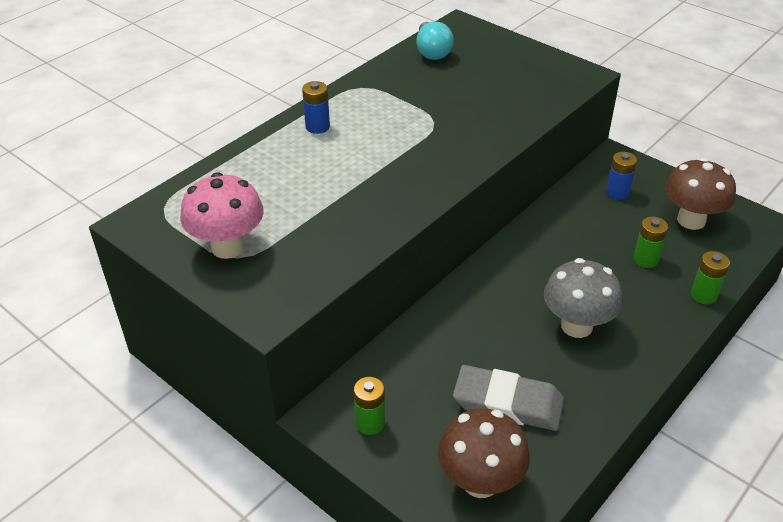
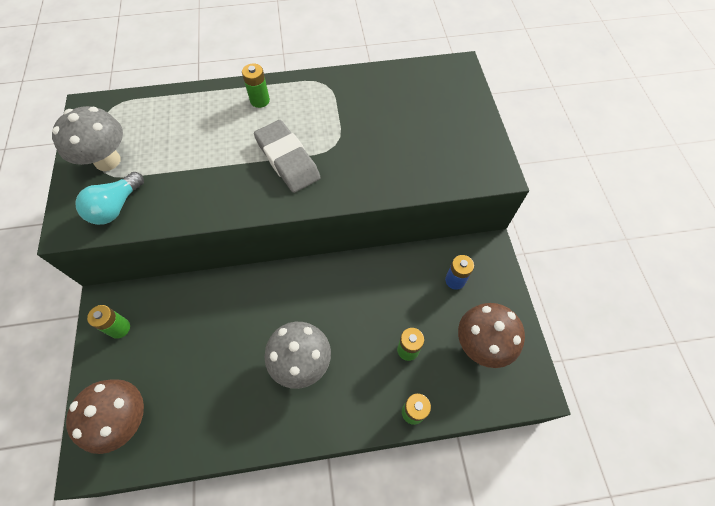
camera: 40 degrees right, 20 degrees up
(228, 247) = (107, 161): pink mushroom -> grey mushroom
(317, 127) = (260, 100): blue battery -> green battery
(432, 52) = (408, 81): turquoise light bulb -> turquoise light bulb (116, 207)
(508, 403) = (199, 381): grey eraser -> grey eraser (287, 159)

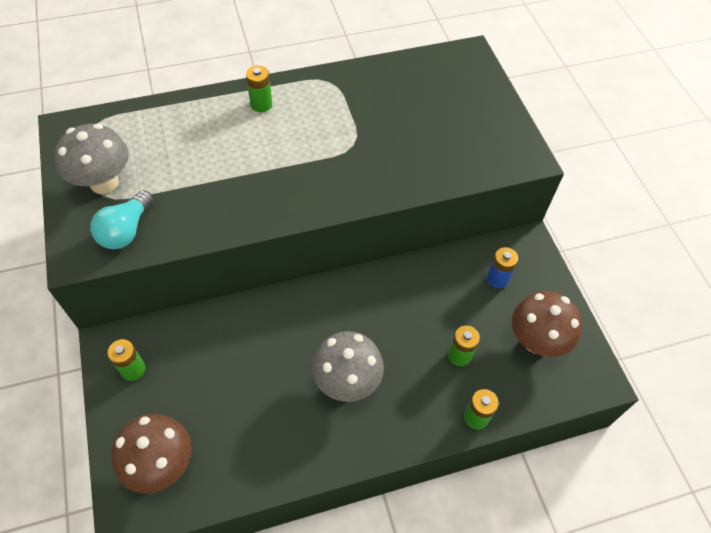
camera: 10 degrees left, 5 degrees down
(287, 159) = (305, 164): grey eraser -> none

